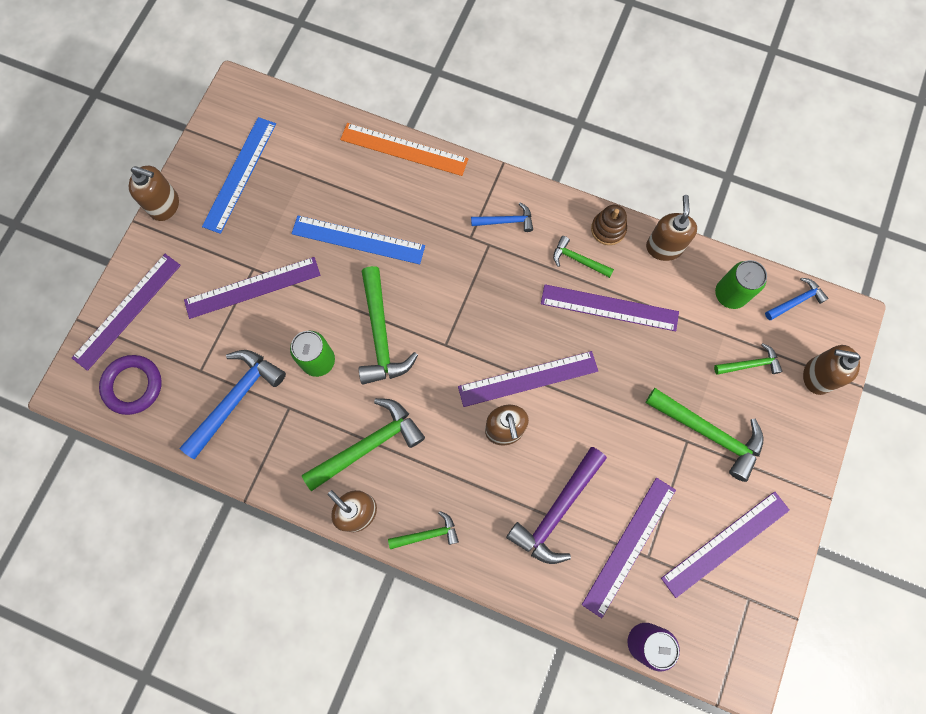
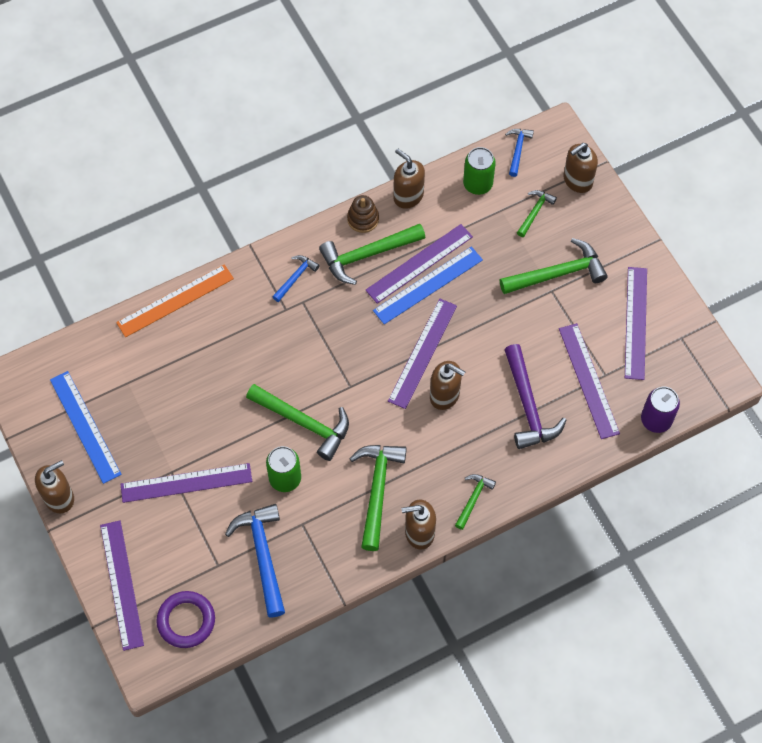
camera: 50 degrees left, 10 degrees down
(252, 287) = (186, 483): purple ruler -> purple ruler turned 60 degrees clockwise
(358, 240) = (217, 384): blue ruler -> blue ruler (428, 285)
(578, 260) = (367, 255): green hammer -> green hammer, size x1.84

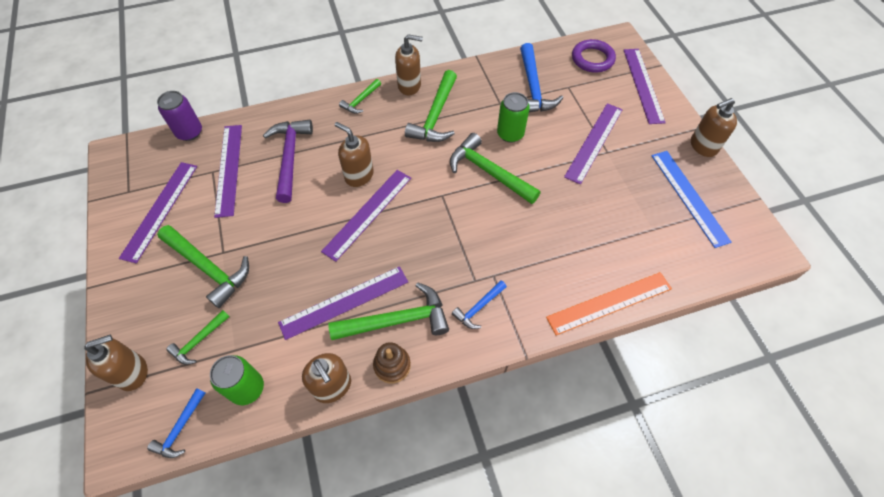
camera: 170 degrees left, 5 degrees down
(186, 483) = (594, 142): purple ruler -> purple ruler turned 60 degrees counterclockwise
(428, 285) = (342, 277): blue ruler -> none
(557, 273) = (208, 268): green hammer -> green hammer turned 135 degrees counterclockwise

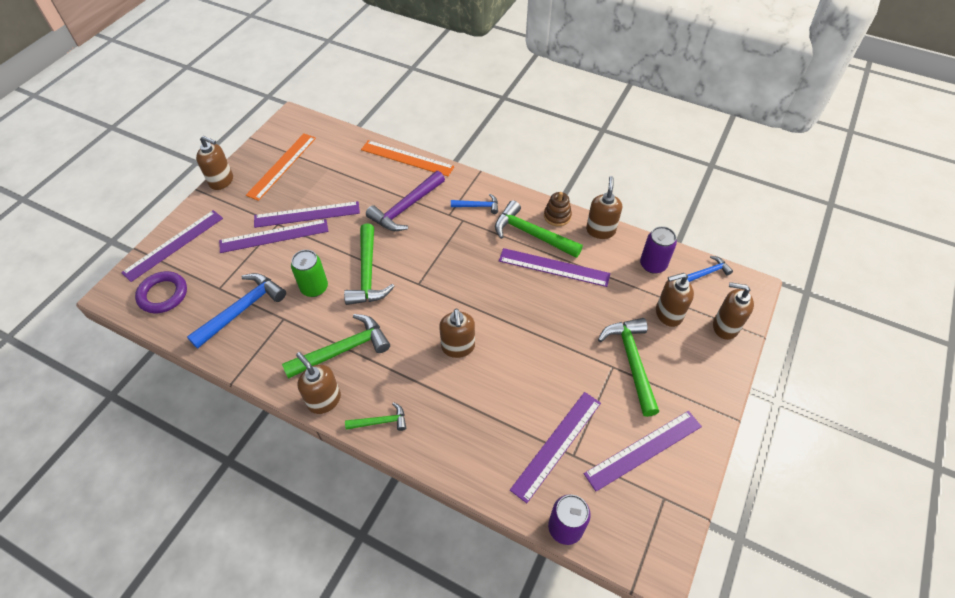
camera: 135 degrees left, 5 degrees down
(199, 341) = (668, 314): green hammer -> brown soap dispenser
(247, 388) = (653, 264): green can -> purple can
(290, 157) = (496, 412): purple hammer -> purple hammer (406, 208)
(368, 213) = (482, 311): purple ruler -> purple ruler (307, 214)
(689, 197) = (282, 166): blue ruler -> orange ruler

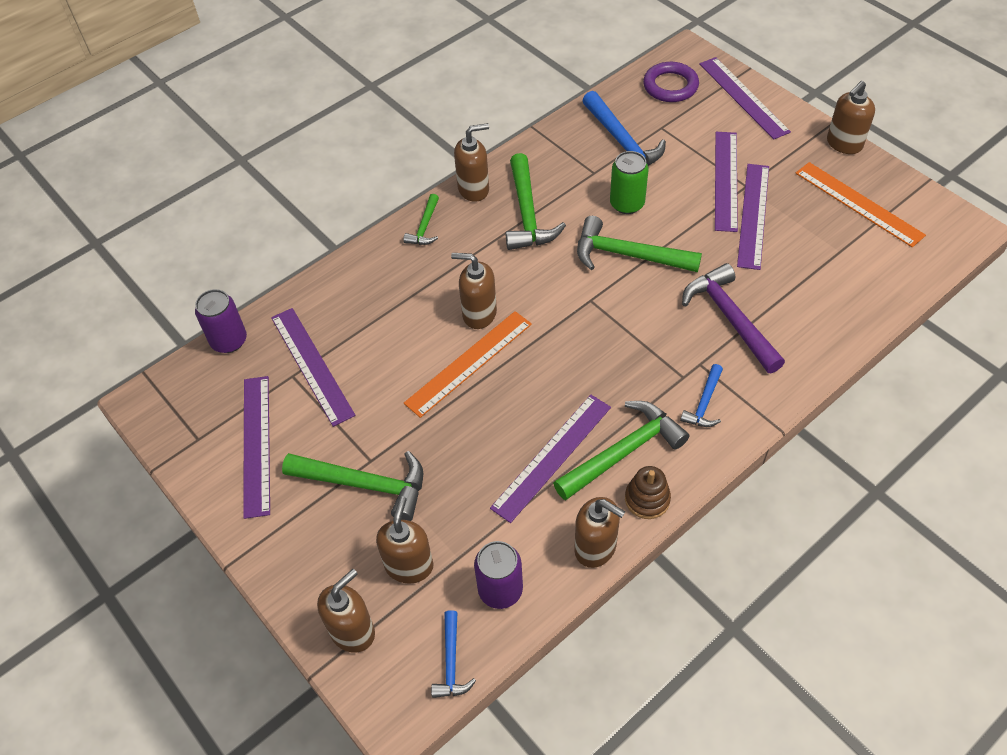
camera: 115 degrees right, 0 degrees up
(407, 158) = (837, 344): orange ruler -> orange ruler (469, 363)

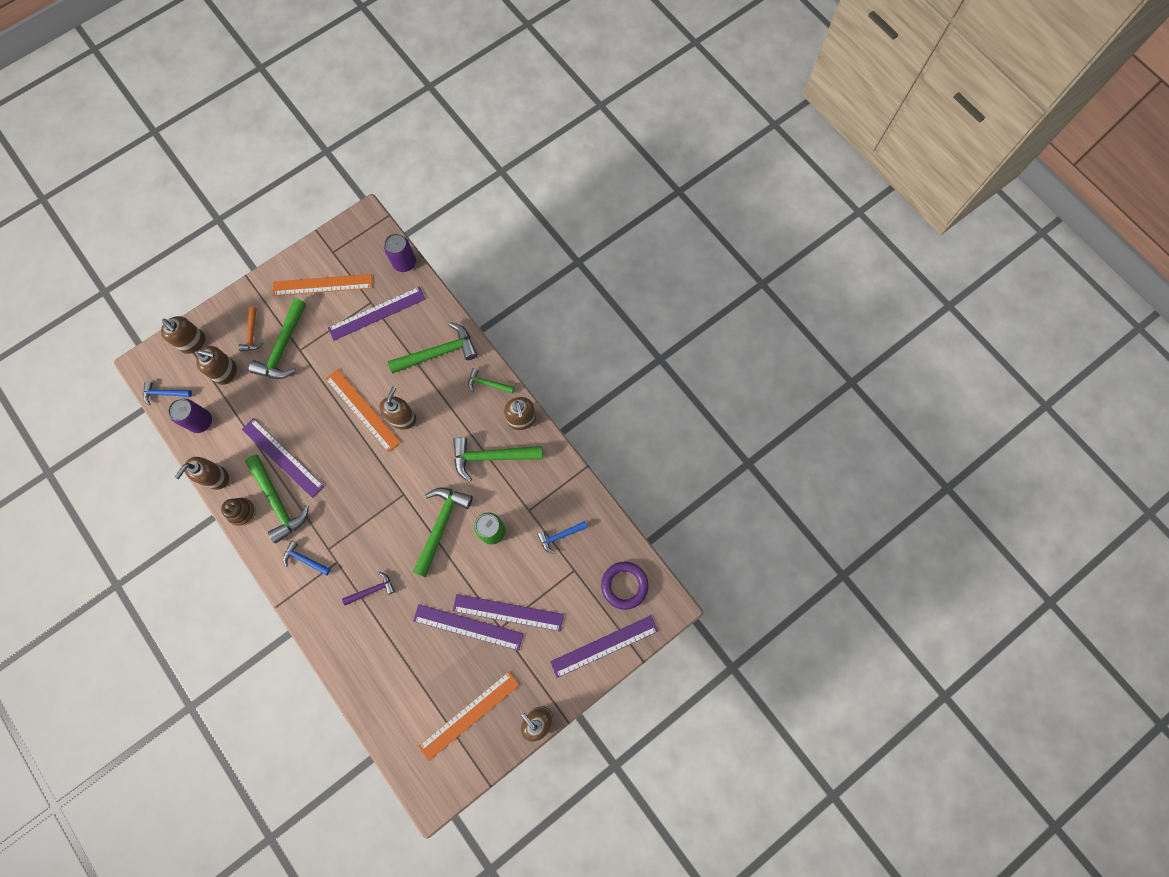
camera: 90 degrees right, 20 degrees up
(256, 444) = (322, 285): purple ruler -> orange ruler
(339, 536) = (252, 334): none -> orange hammer
(378, 284) = (438, 353): none -> green hammer
(622, 142) = (560, 536): blue hammer -> blue hammer, size x0.54
(730, 318) = (372, 590): purple hammer -> purple hammer, size x0.54

